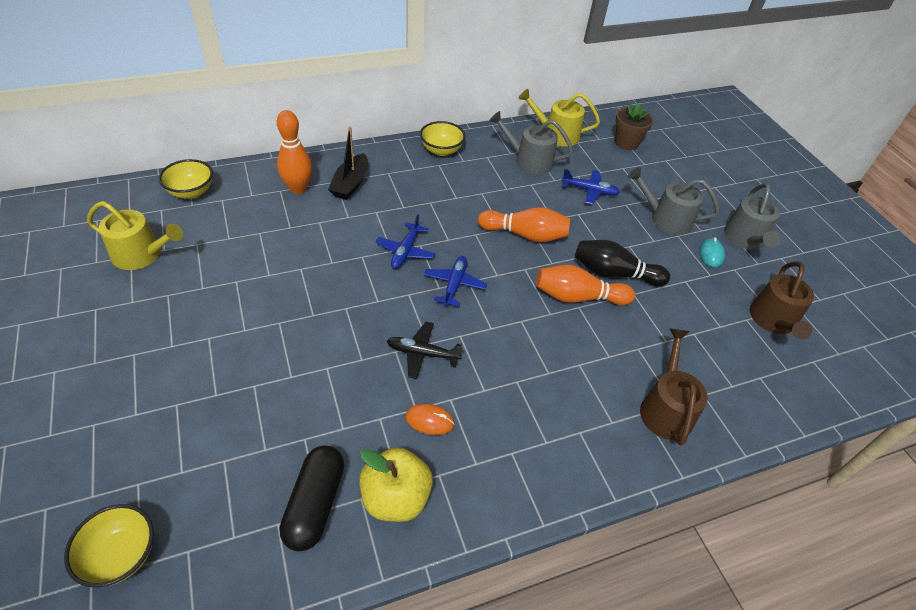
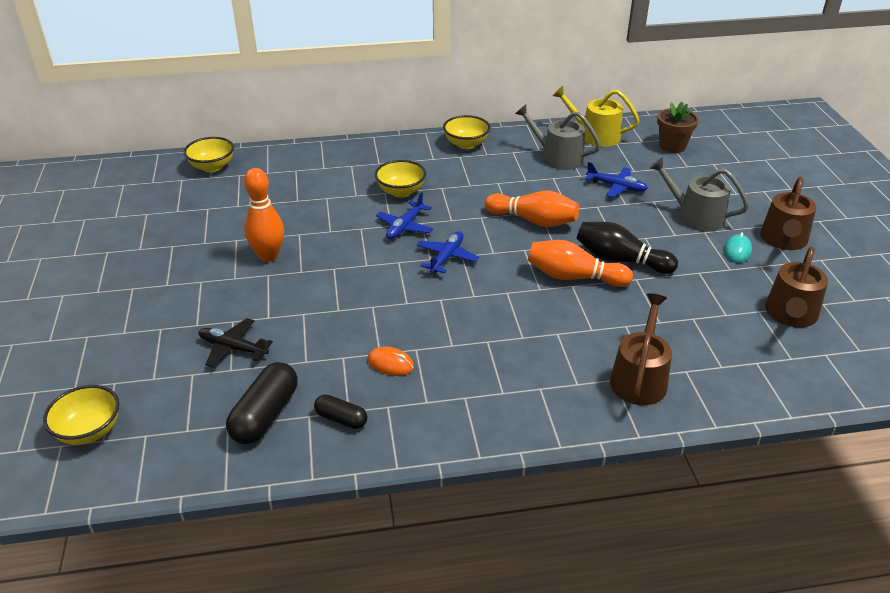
camera: 15 degrees right, 10 degrees down
(142, 254) = (157, 213): yellow watering can -> none
(298, 188) = (313, 169): orange bowling pin -> orange bowling pin (268, 256)
(350, 184) = (365, 168): black boat -> none
(392, 209) = (401, 191): none -> yellow bowl
(396, 497) = (341, 419): yellow apple -> black capsule
(422, 353) = (398, 310): black plane -> black plane (233, 348)
(745, 239) = (783, 240): grey watering can -> brown watering can

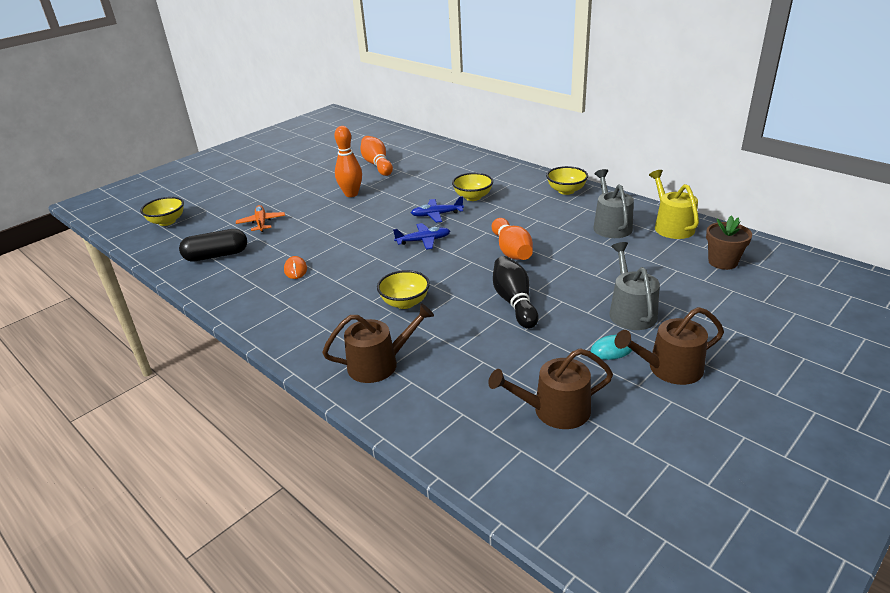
camera: 55 degrees right, 5 degrees down
(212, 167) = (412, 143): yellow bowl -> yellow bowl (405, 302)
(233, 348) = (261, 223): black plane -> orange plane
(341, 419) = (233, 277): black capsule -> none
(573, 277) = (465, 292): orange bowling pin -> orange bowling pin (377, 164)
(616, 187) = (613, 263): blue plane -> none

